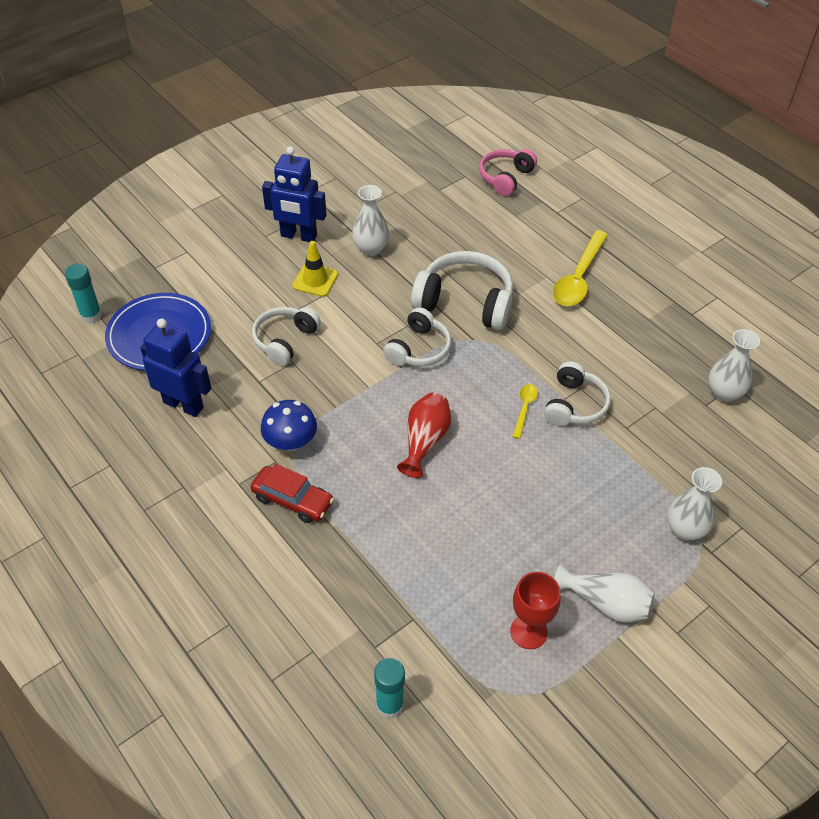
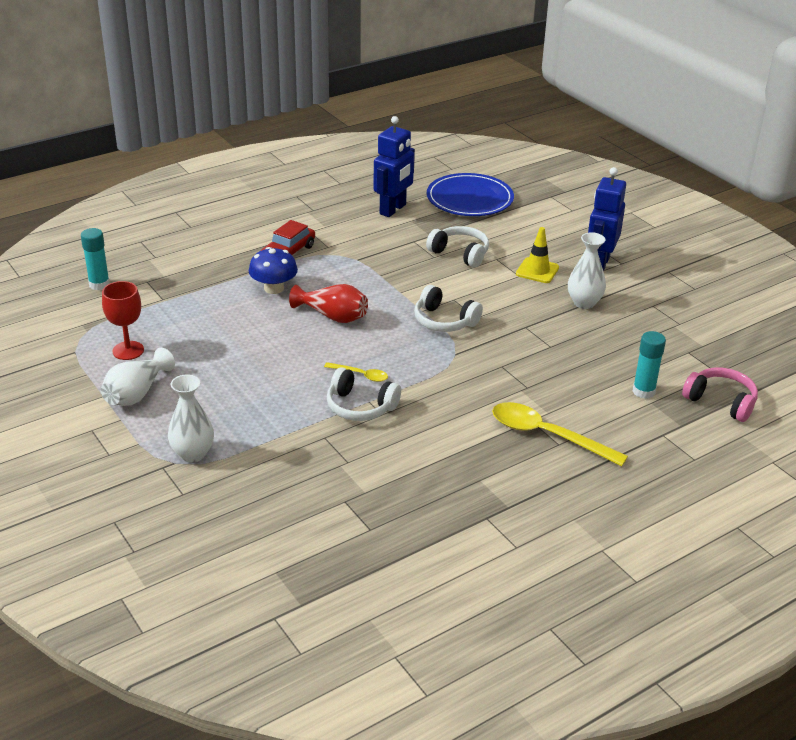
camera: 95 degrees right, 15 degrees down
(91, 315) = (493, 172): turquoise glue stick -> turquoise glue stick (643, 391)
(290, 441) = (346, 253): blue mushroom -> blue mushroom (274, 288)
(465, 302) = (507, 353): white headphones -> none
(724, 393) = (359, 518): white vase -> none

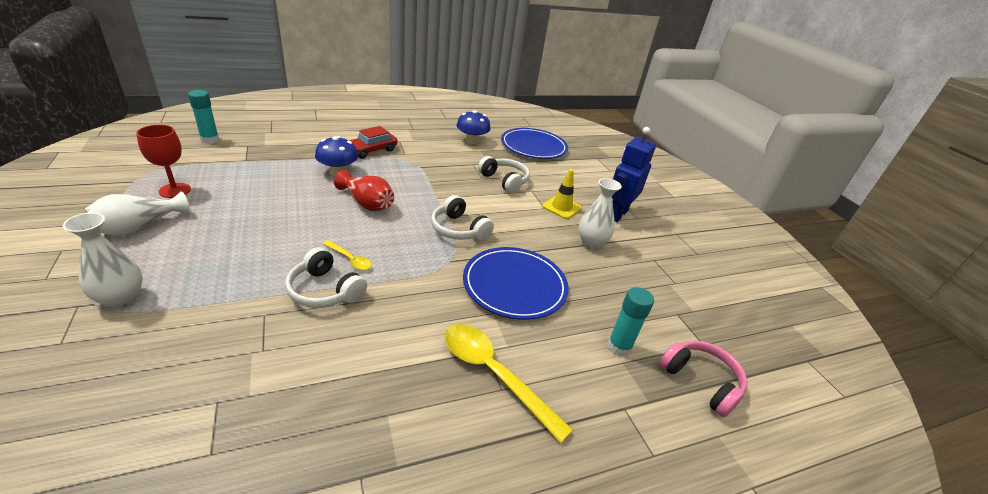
camera: 10 degrees right, 0 degrees up
(393, 209) = (472, 141): blue robot -> blue mushroom
(528, 362) = (514, 285): none -> blue plate

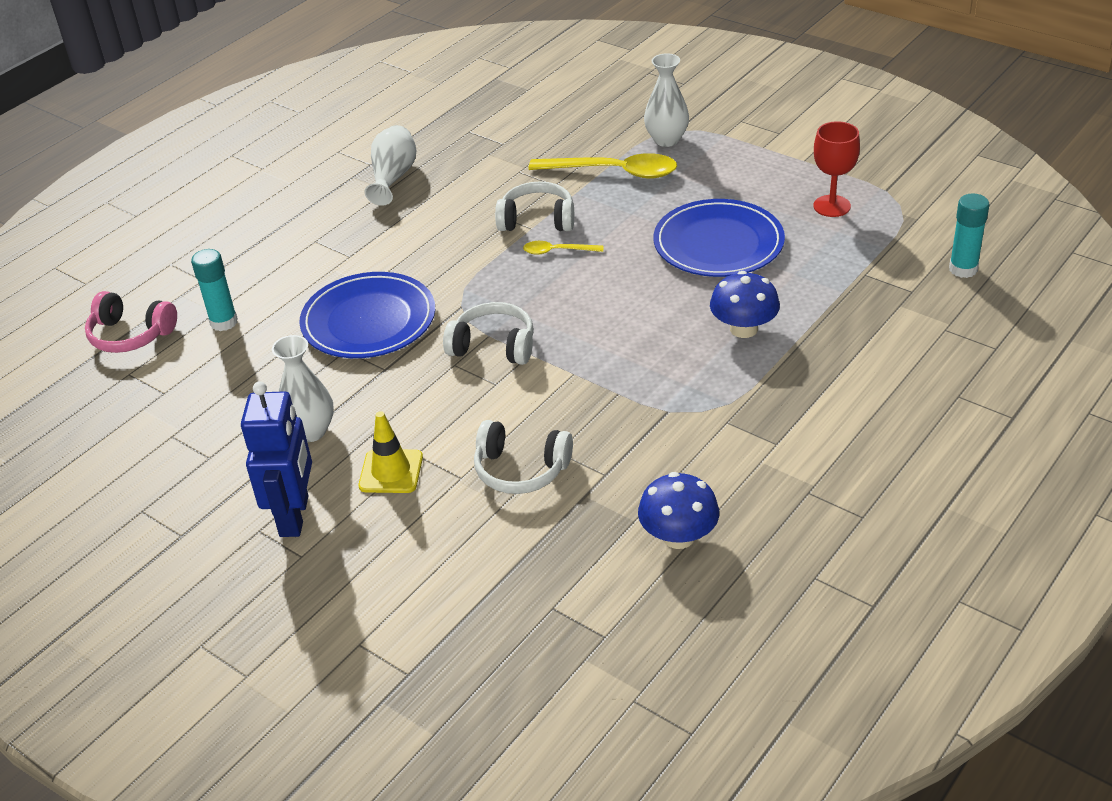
camera: 155 degrees right, 5 degrees up
(139, 227) = (773, 170): white vase -> white vase (393, 178)
(367, 203) = (638, 312): red vase -> none
(371, 150) = (774, 392): red car -> none
(494, 374) = (329, 245): yellow spoon -> yellow spoon (613, 172)
(533, 146) = (558, 611): blue plate -> blue plate (718, 243)

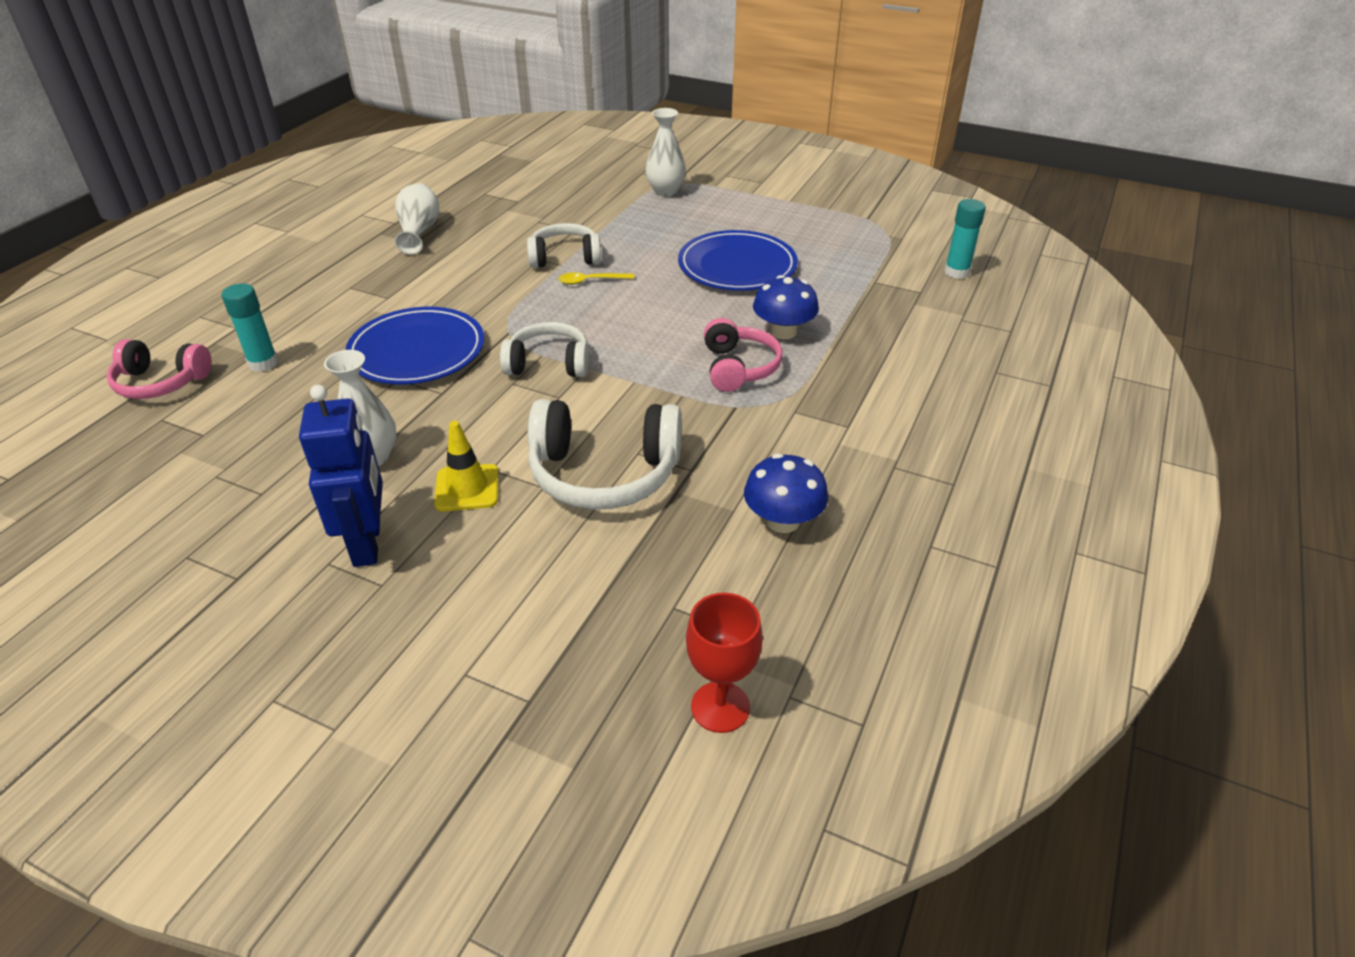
camera: 15 degrees left, 0 degrees up
(521, 469) = (604, 473): white headphones -> white headphones, size x1.56
(613, 172) = (625, 217): yellow spoon -> none
(684, 367) = (738, 368): none -> pink headphones
(832, 206) = (826, 232): red goblet -> red goblet (720, 707)

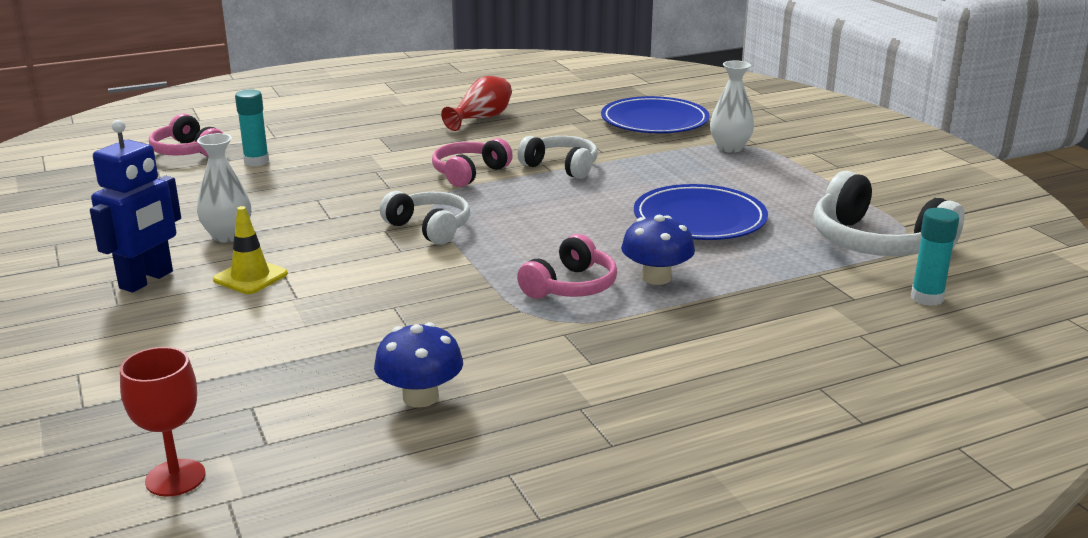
camera: 40 degrees right, 15 degrees down
(417, 351) = (356, 188): blue plate -> blue plate (654, 121)
(419, 232) = (481, 118): white vase -> red vase
(497, 294) = (469, 173): none -> pink headphones
(590, 281) = (554, 188): yellow spoon -> none
(604, 473) = (349, 308): white headphones -> white headphones (876, 243)

